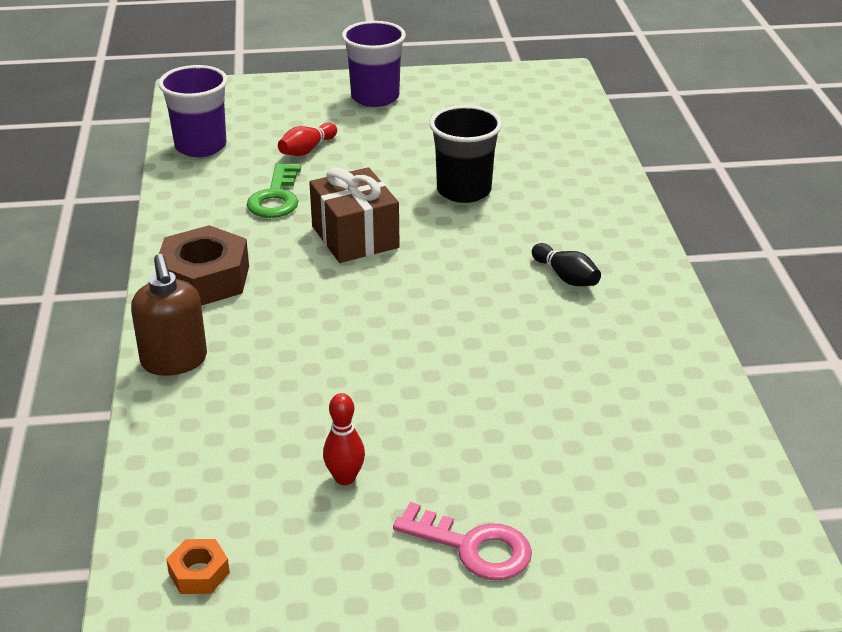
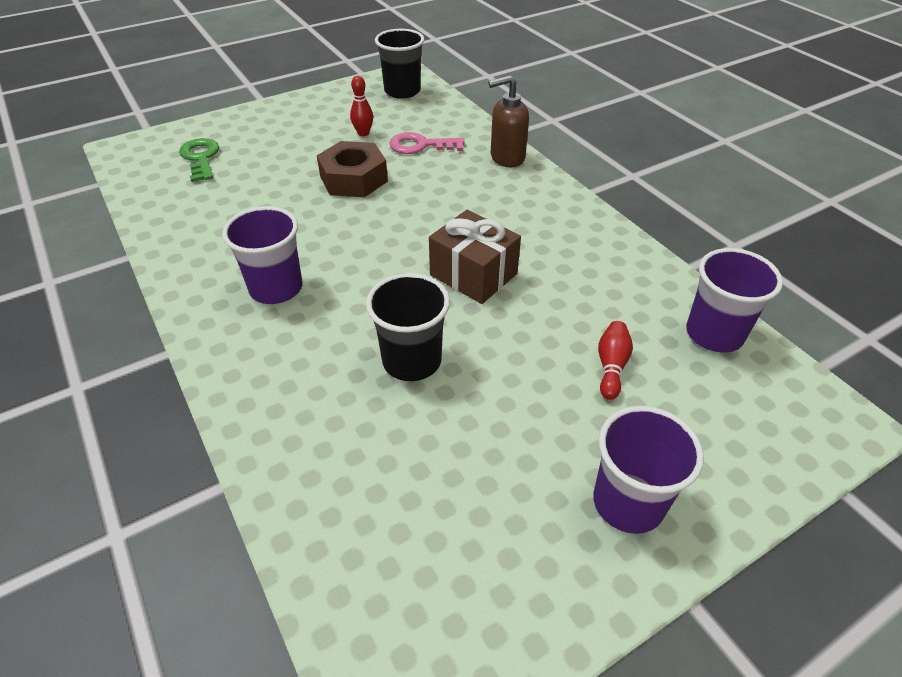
camera: 155 degrees right, 10 degrees up
(174, 361) = (507, 157): brown soap dispenser -> brown soap dispenser turned 60 degrees counterclockwise
(199, 573) = (402, 91): orange nut -> black cup
(204, 278) = (548, 208): brown nut -> brown nut (354, 179)
(276, 197) = (576, 294): green key -> green key (201, 158)
(473, 547) = (283, 124): pink key -> pink key (420, 145)
(566, 277) = (276, 288): black bowling pin -> purple cup

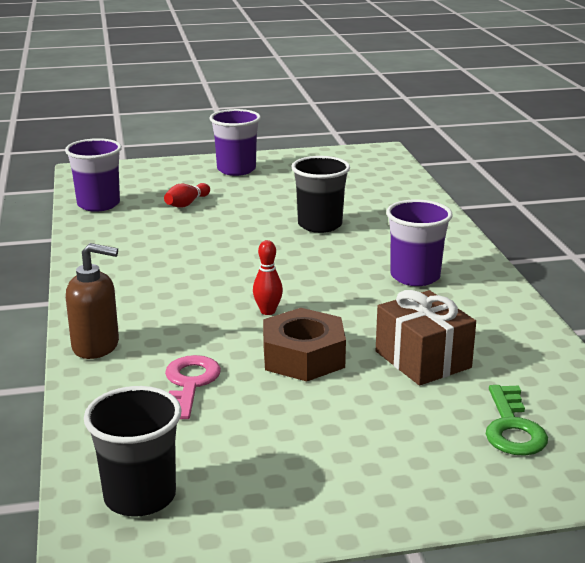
camera: 160 degrees left, 20 degrees down
(363, 133) = (258, 420): red bowling pin -> red bowling pin (268, 311)
(420, 145) = (189, 384): pink key -> pink key turned 105 degrees counterclockwise
(473, 274) = (236, 257): brown gift -> brown gift (423, 359)

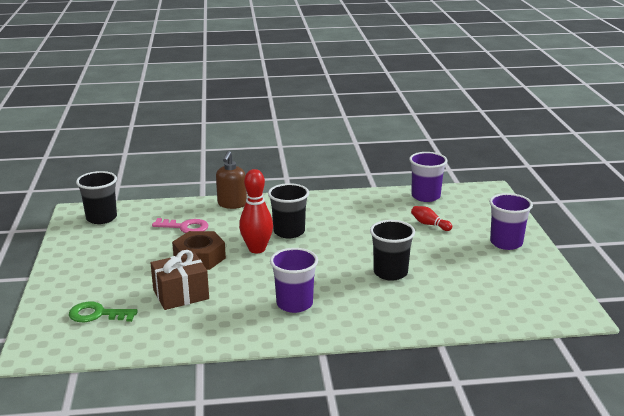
camera: 95 degrees right, 0 degrees up
(208, 290) = (289, 232): none -> black cup
(268, 311) = (257, 249): red bowling pin -> red bowling pin, size x1.83

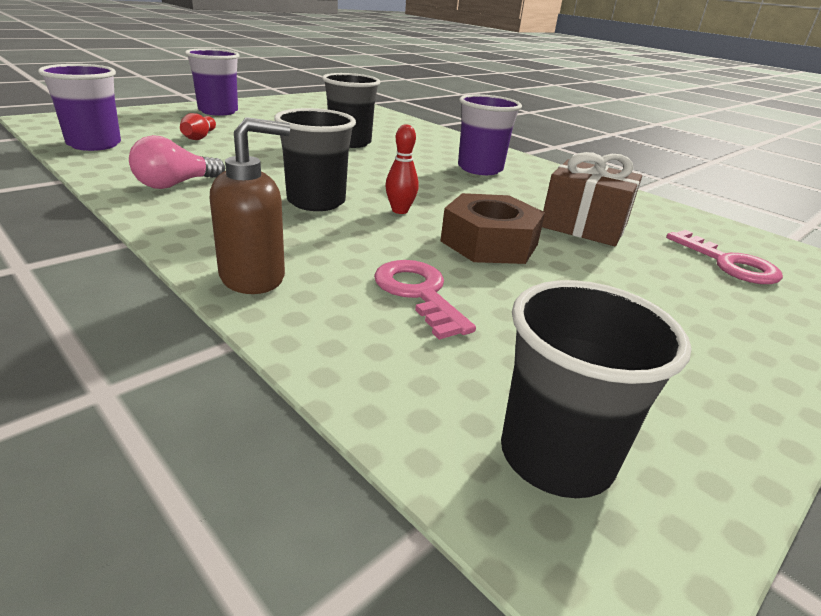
camera: 130 degrees left, 5 degrees up
(97, 314) = (729, 263): green key -> pink key
(257, 249) = (400, 211): red bowling pin -> red bowling pin, size x0.55
(342, 206) = (175, 184): none -> pink light bulb

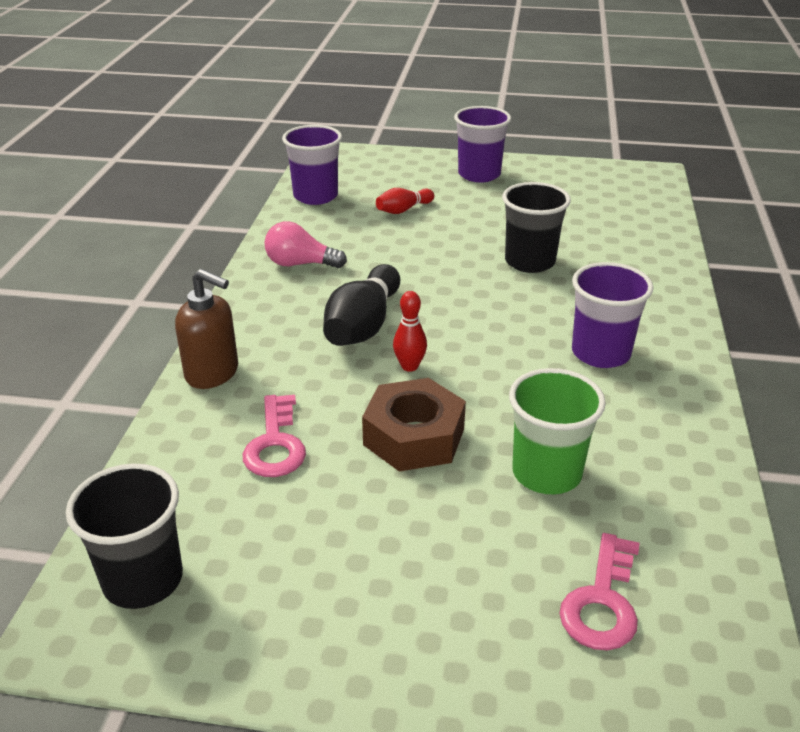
camera: 55 degrees right, 5 degrees up
(316, 202) = (363, 325): black cup -> black bowling pin
(418, 293) = (275, 444): pink key -> pink key turned 150 degrees clockwise
(583, 226) = (546, 473): brown gift -> green cup

